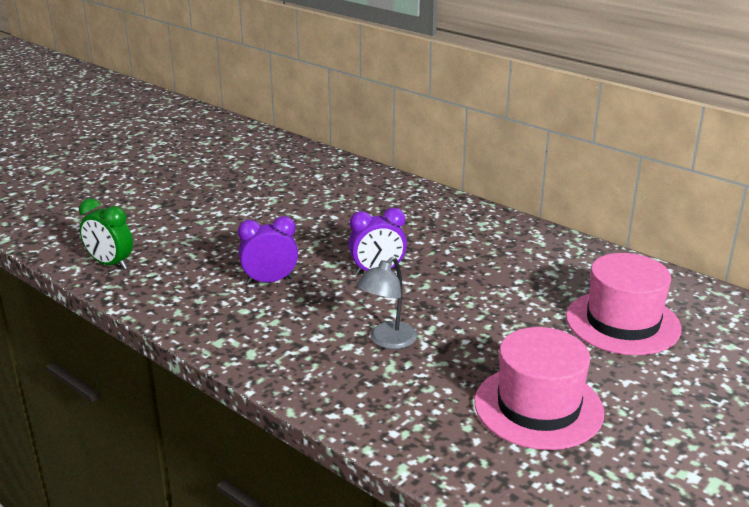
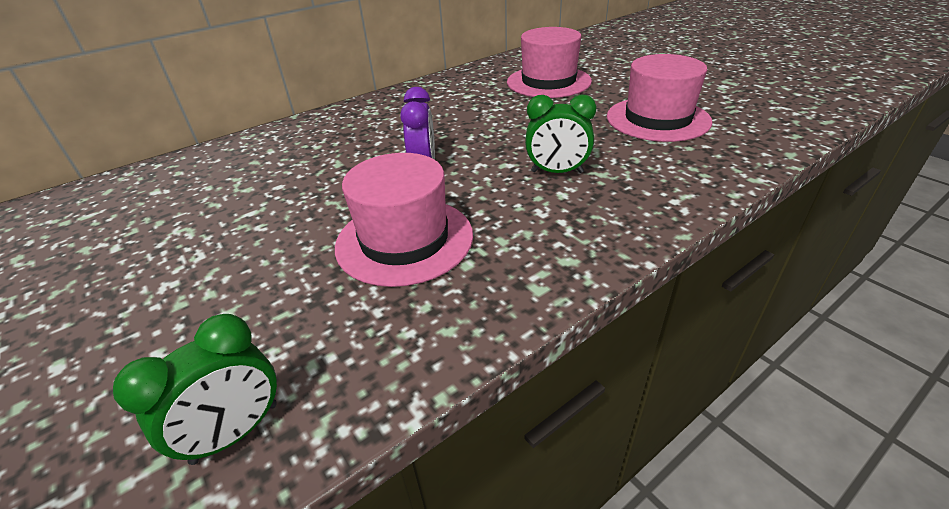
camera: 75 degrees left, 10 degrees up
(270, 281) = (404, 240): purple clock -> pink hat
(387, 341) = (557, 172): grey lamp -> green clock

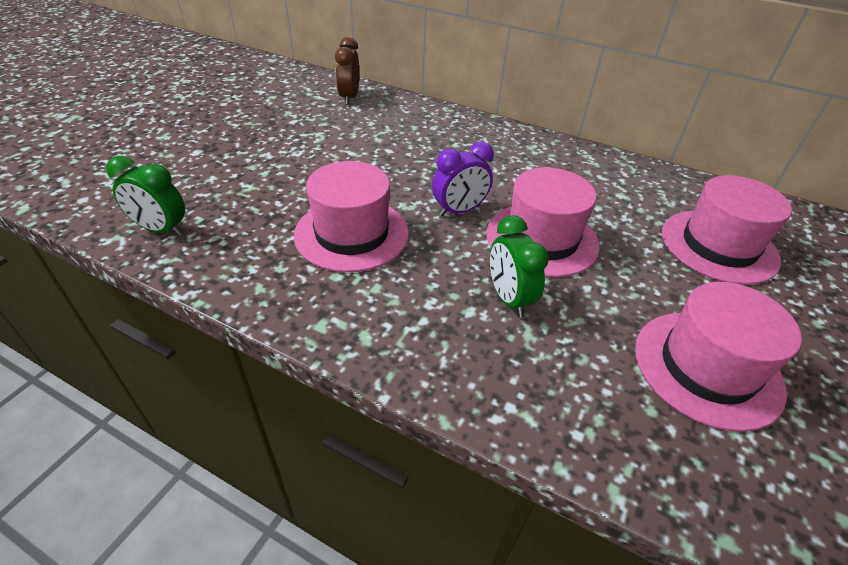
camera: 60 degrees right, 5 degrees up
(128, 191) = (349, 97): none -> brown clock
(494, 139) = (541, 239): none -> pink hat

